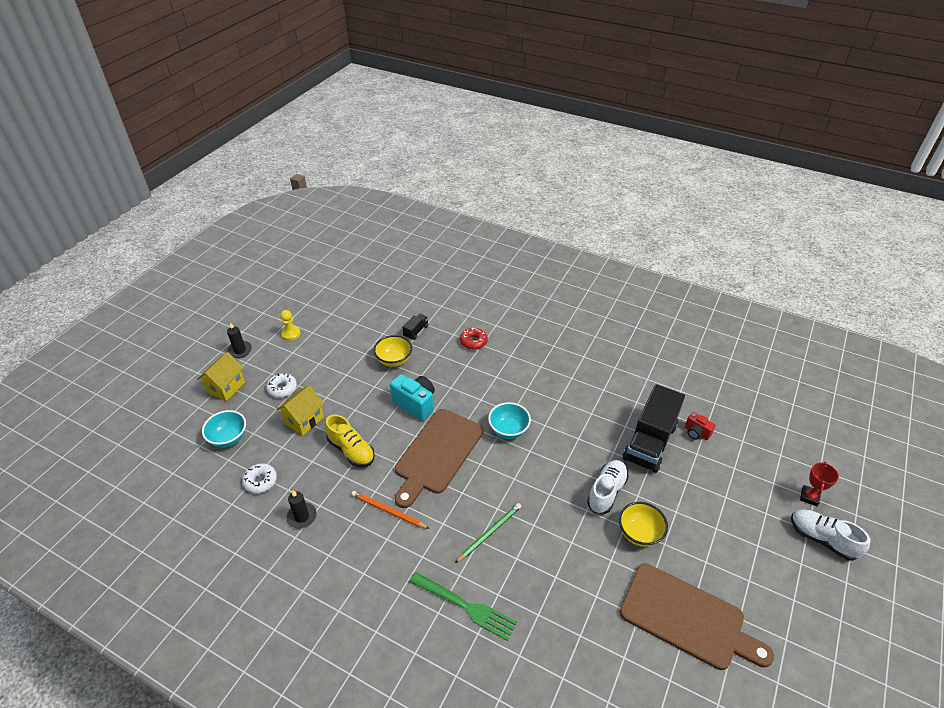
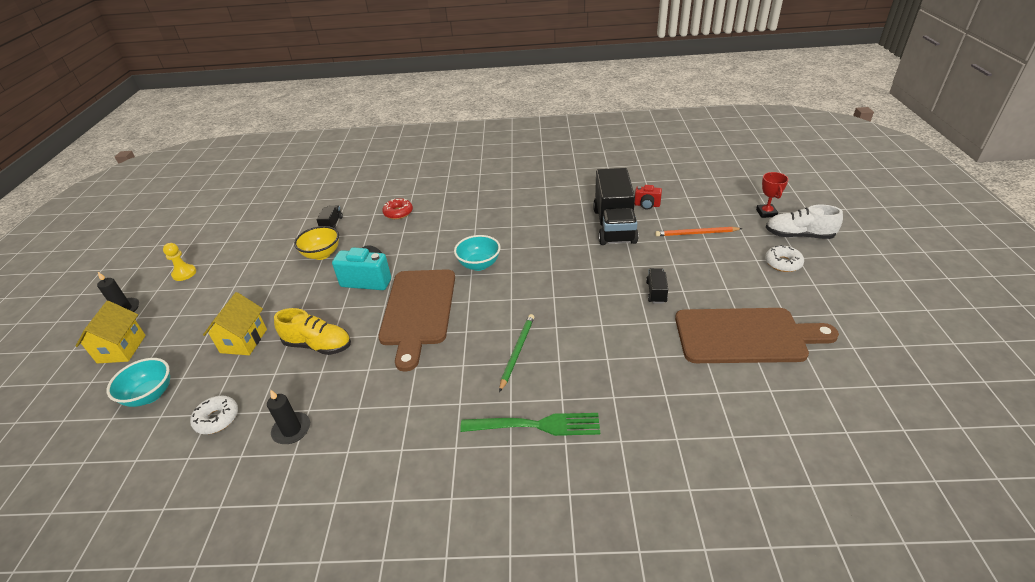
camera: 25 degrees left, 5 degrees down
(282, 388) = (199, 323): white donut -> white donut (783, 263)
(388, 511) = (394, 380): orange pencil -> orange pencil (696, 233)
(606, 492) = (604, 274): white shoe -> none
(639, 533) = (656, 292): yellow bowl -> black truck

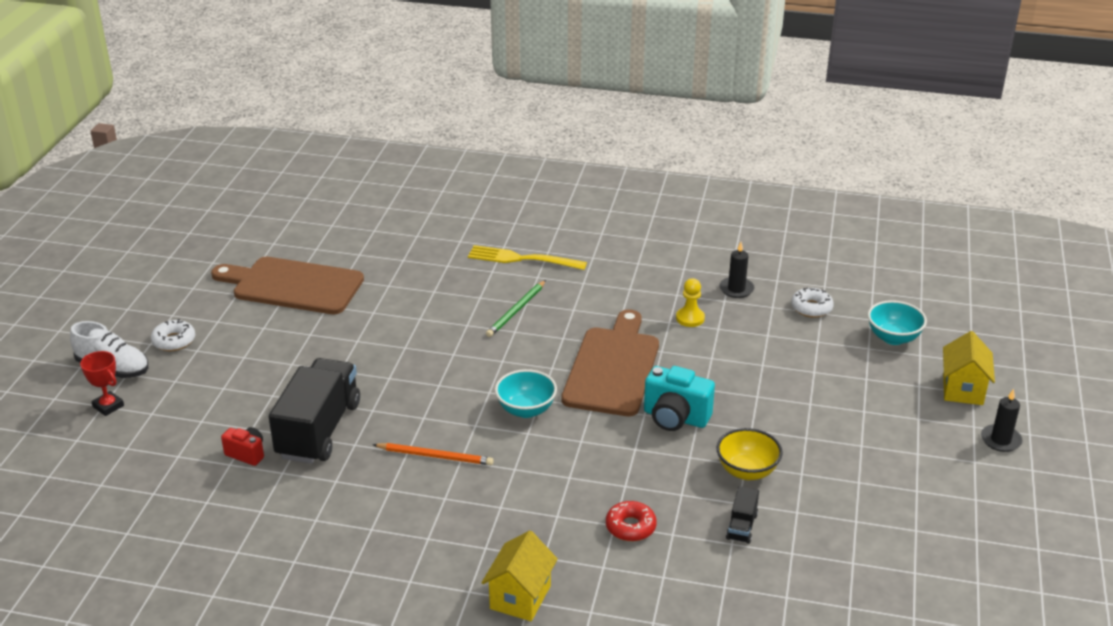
camera: 170 degrees left, 5 degrees down
(184, 273) = (949, 481): yellow pawn -> yellow pawn (690, 318)
(244, 341) = (815, 372): yellow house -> yellow house (520, 597)
(318, 345) = (726, 352): yellow shoe -> none
(536, 425) = (522, 259): green fork -> yellow fork
(656, 292) = (339, 337): black truck -> none
(696, 233) = (227, 396): orange pencil -> orange pencil (435, 456)
(766, 213) = (108, 406): red trophy -> red trophy turned 60 degrees counterclockwise

